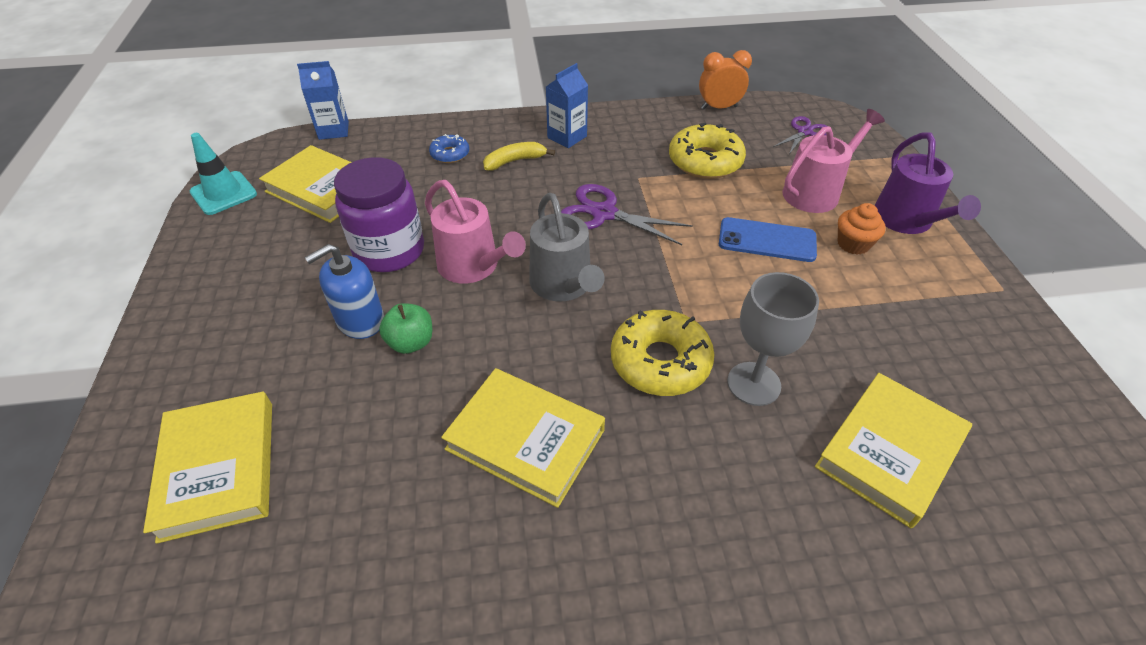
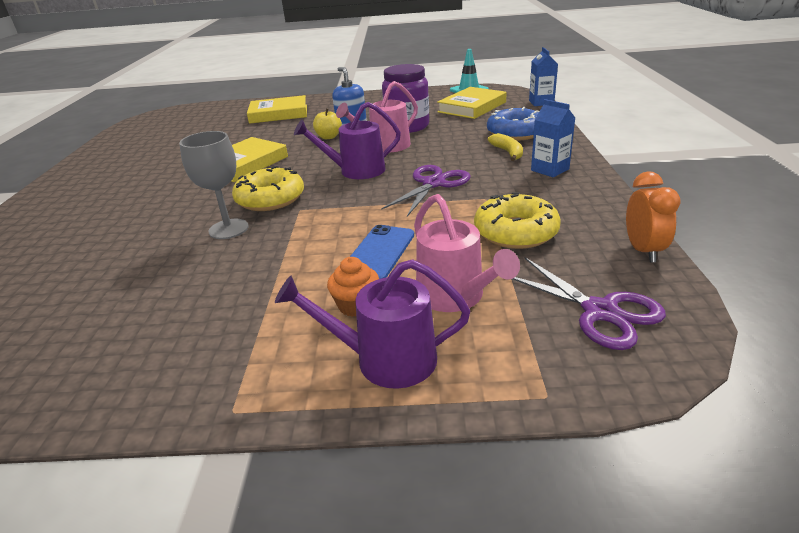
camera: 100 degrees right, 15 degrees down
(411, 343) = (329, 137): green apple -> yellow apple
(450, 154) = (515, 133): blue donut -> blue donut, size x1.87
(563, 285) = (356, 171): grey watering can -> purple watering can
(804, 132) = (600, 312): purple scissors -> purple scissors, size x1.58
(889, 451) = (132, 274): yellow book -> none

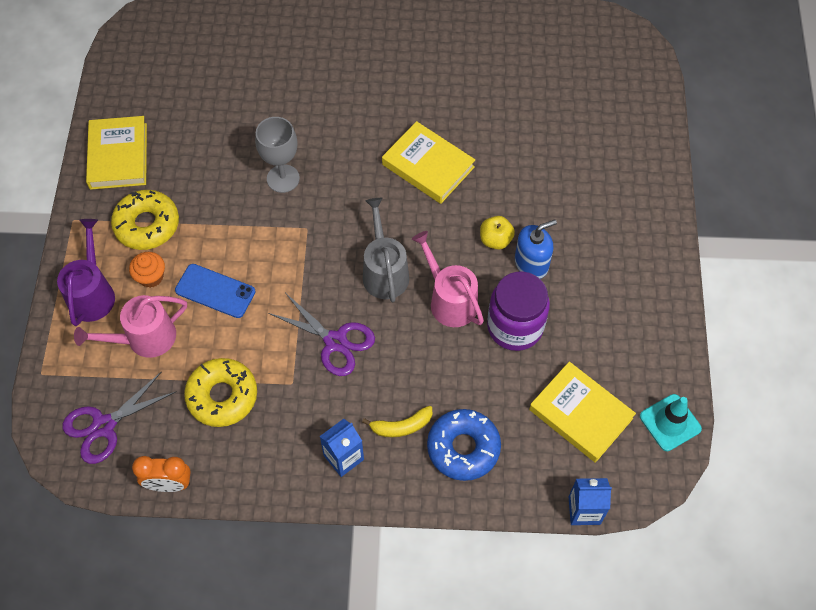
camera: 90 degrees right, 30 degrees up
(270, 199) = (335, 201): yellow donut -> yellow donut (147, 225)
(279, 114) = (600, 175): yellow book -> yellow book (118, 156)
(356, 171) = (384, 272): purple watering can -> grey watering can

